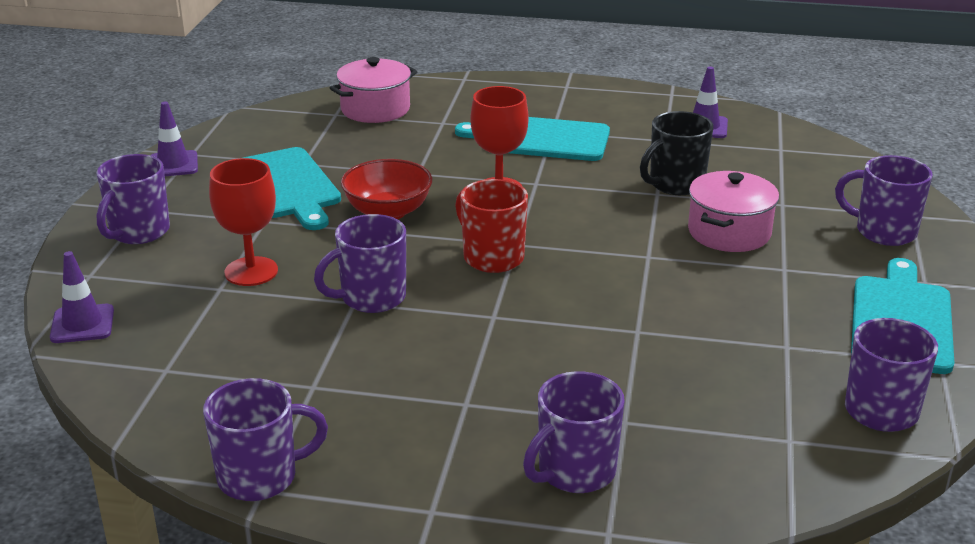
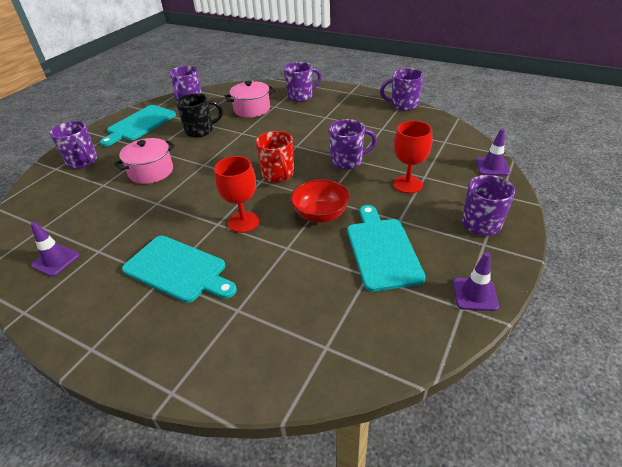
camera: 160 degrees left, 10 degrees up
(375, 109) = (286, 347): pink pot -> pink pot (252, 109)
(675, 184) = (139, 208): black mug -> black mug (200, 131)

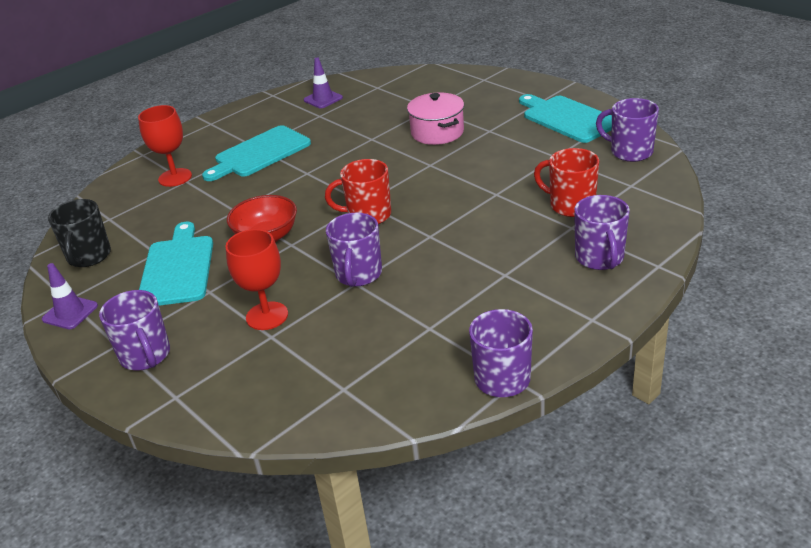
camera: 110 degrees right, 5 degrees down
(83, 161) = (489, 92): purple mug -> none
(200, 131) = (522, 161): black mug -> black mug (89, 257)
(243, 222) = (296, 188): red goblet -> red goblet (175, 177)
(252, 109) = (571, 205): pink pot -> red mug
(382, 250) = (177, 268): turquoise cutting board -> turquoise cutting board turned 105 degrees counterclockwise
(492, 167) = (239, 417): purple traffic cone -> none

